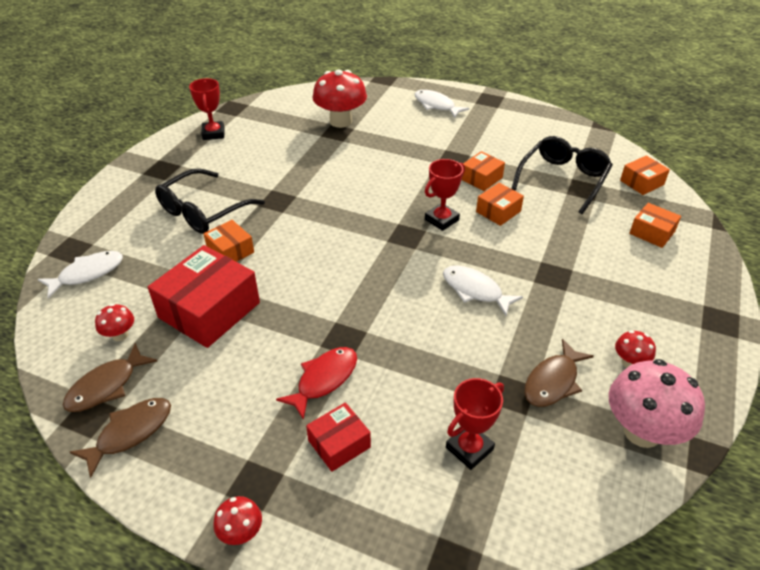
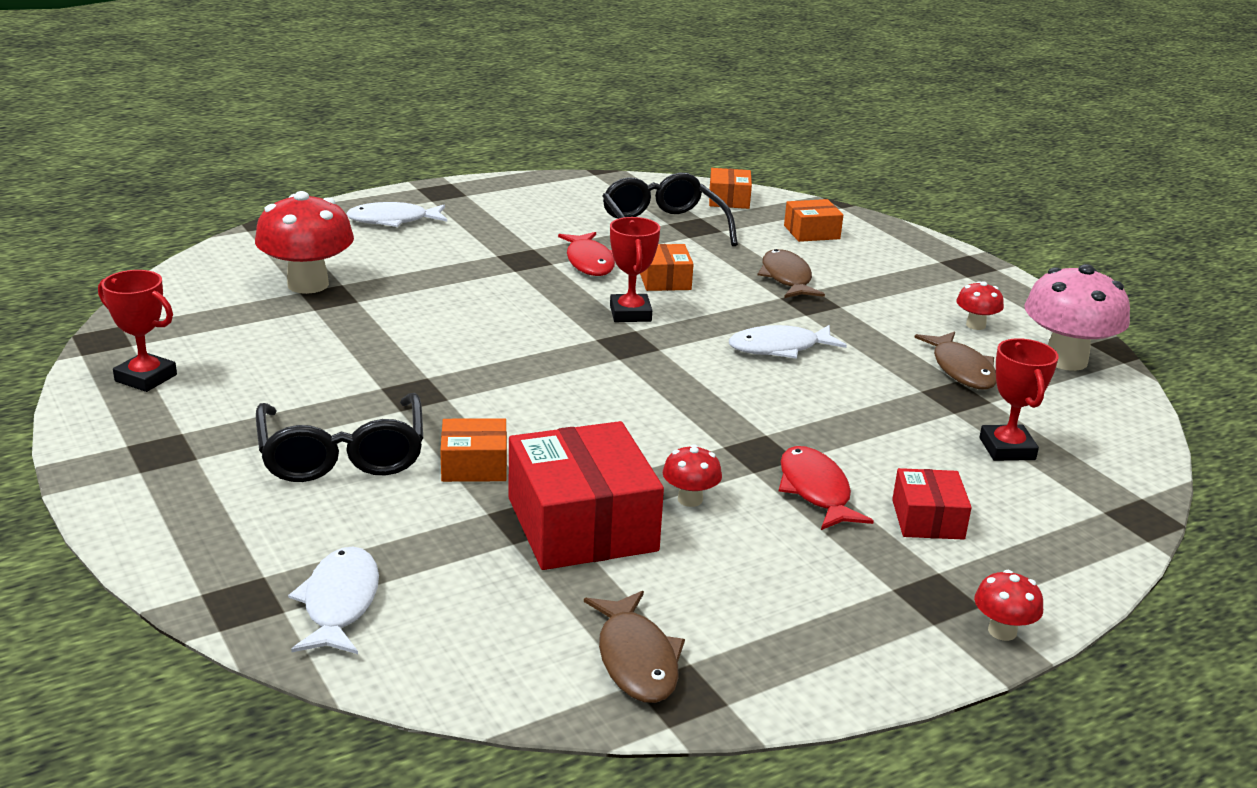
camera: 55 degrees left, 15 degrees down
(120, 335) = (537, 615): red mushroom -> red mushroom (690, 499)
(130, 433) = (754, 665): brown fish -> brown fish (786, 278)
(481, 178) = (590, 262): orange box -> red fish

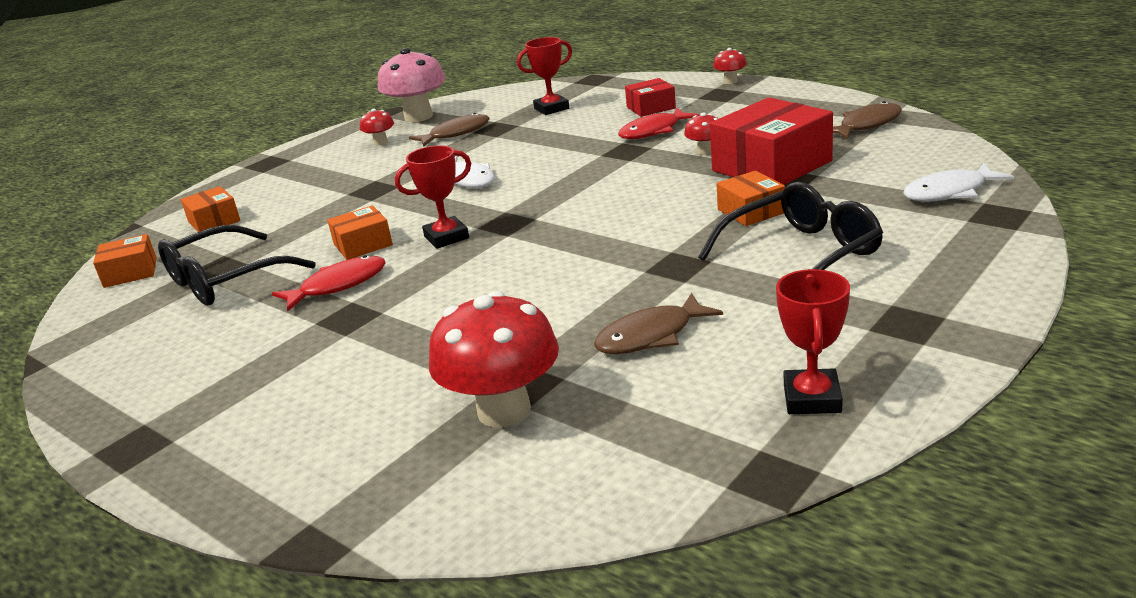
camera: 105 degrees left, 0 degrees up
(393, 220) = (262, 439): white fish -> none
(786, 278) = (329, 206): brown fish -> brown fish (651, 336)

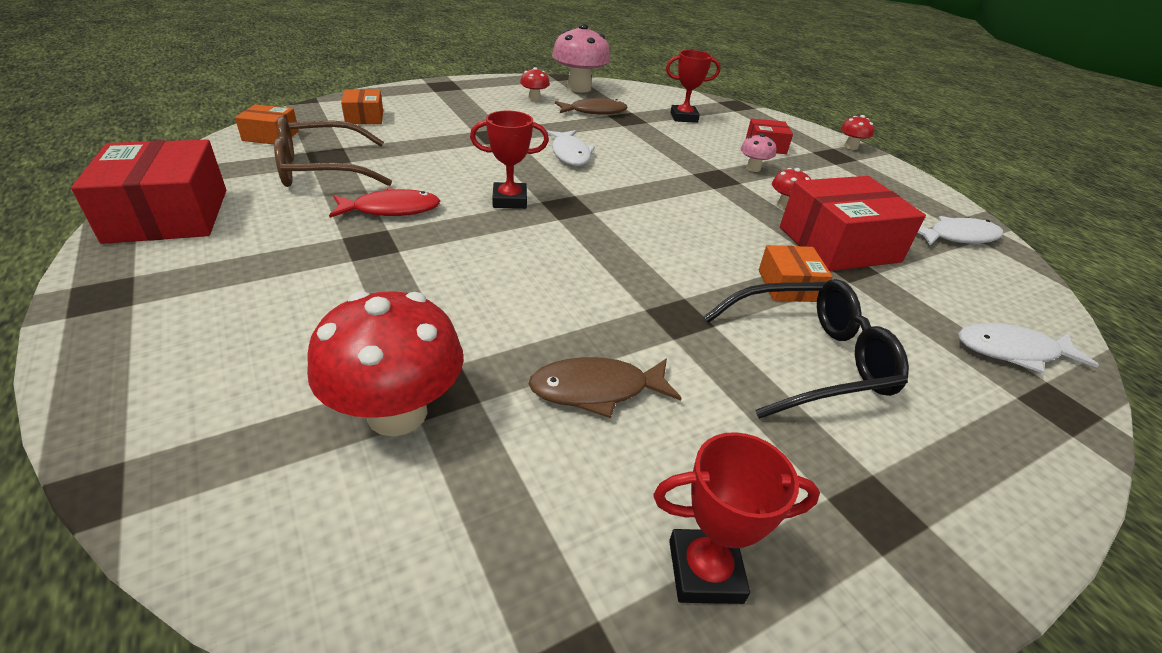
camera: 15 degrees right, 10 degrees up
(112, 371) = (168, 215): none -> red box
(226, 280) = (322, 169): black glasses -> brown glasses
(363, 245) = (443, 180): orange box -> none
(653, 131) = (753, 168): red fish -> pink mushroom
(812, 398) = (705, 571): red trophy -> red trophy turned 60 degrees clockwise
(866, 125) = (958, 237): brown fish -> white fish

